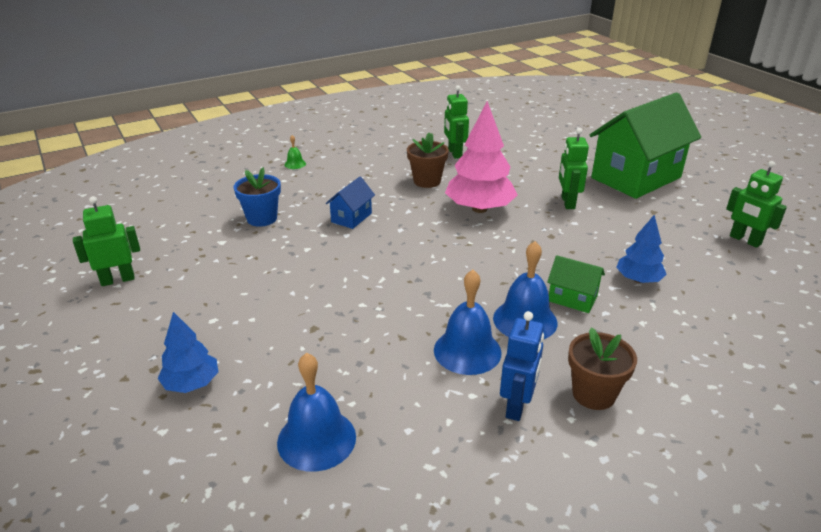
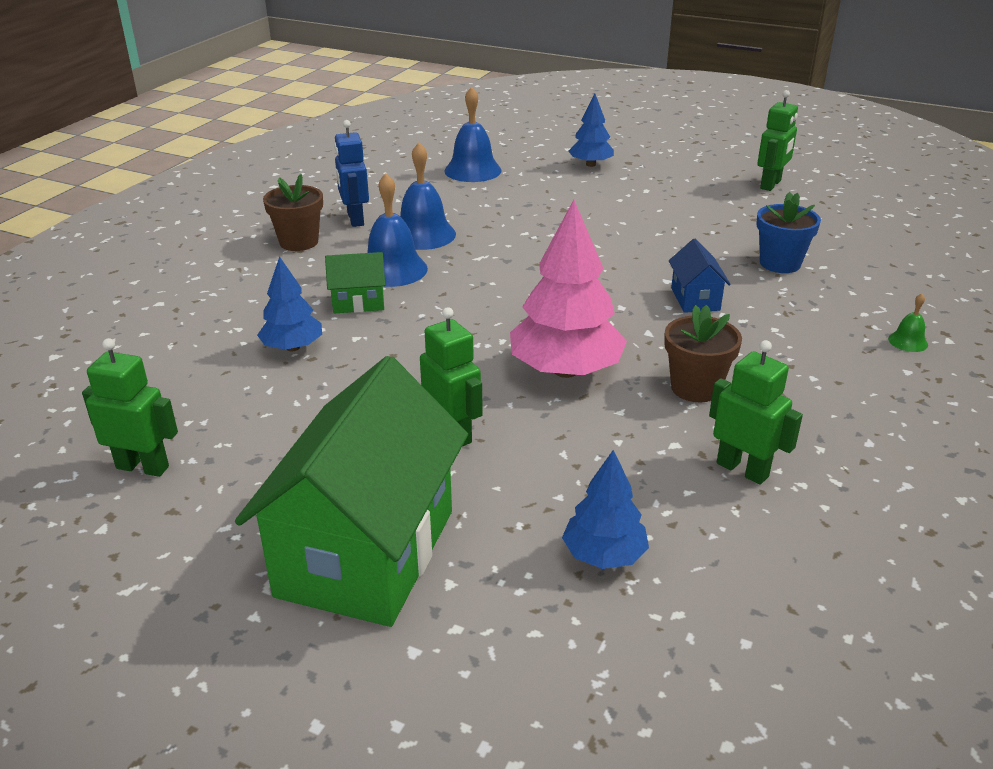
camera: 145 degrees right, 0 degrees up
(541, 151) = (604, 555): none -> blue tree

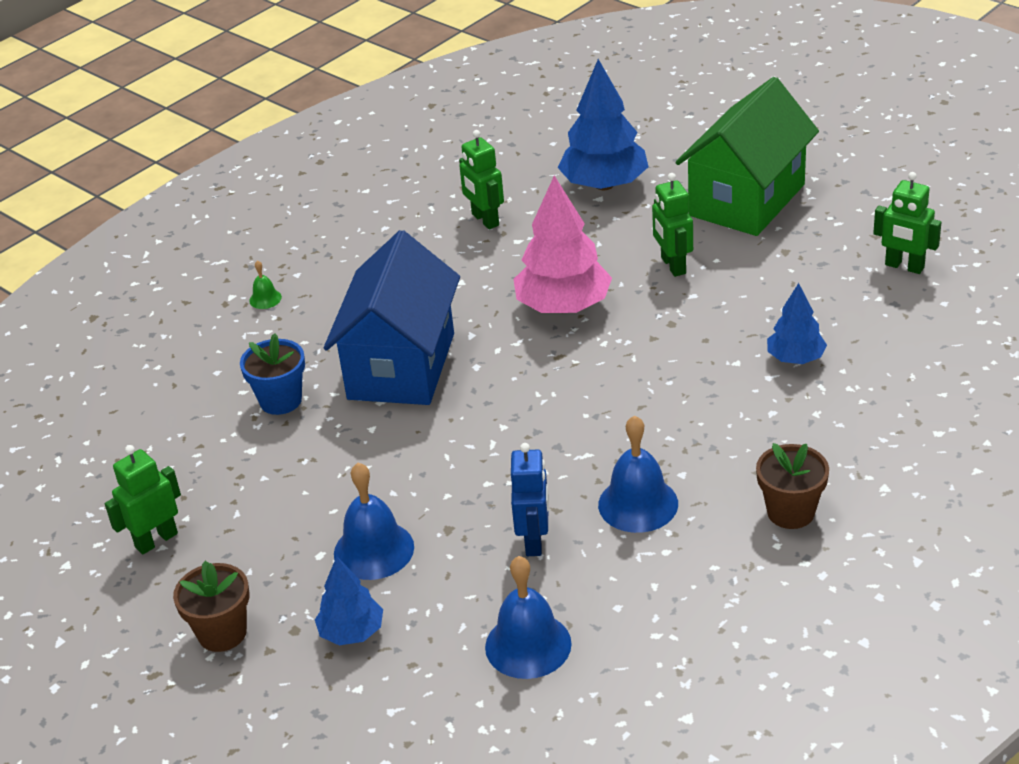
camera: 160 degrees left, 5 degrees up
(355, 219) = (717, 548): blue robot -> blue robot (534, 541)
(358, 302) = (729, 405): green house -> none
(392, 269) = (686, 448): blue bell -> blue bell (374, 550)
(604, 555) = (604, 185): blue tree -> blue tree, size x1.74
(695, 299) = (401, 366): blue house -> blue house, size x2.32
(695, 388) = (471, 279): brown flower pot -> brown flower pot (222, 633)

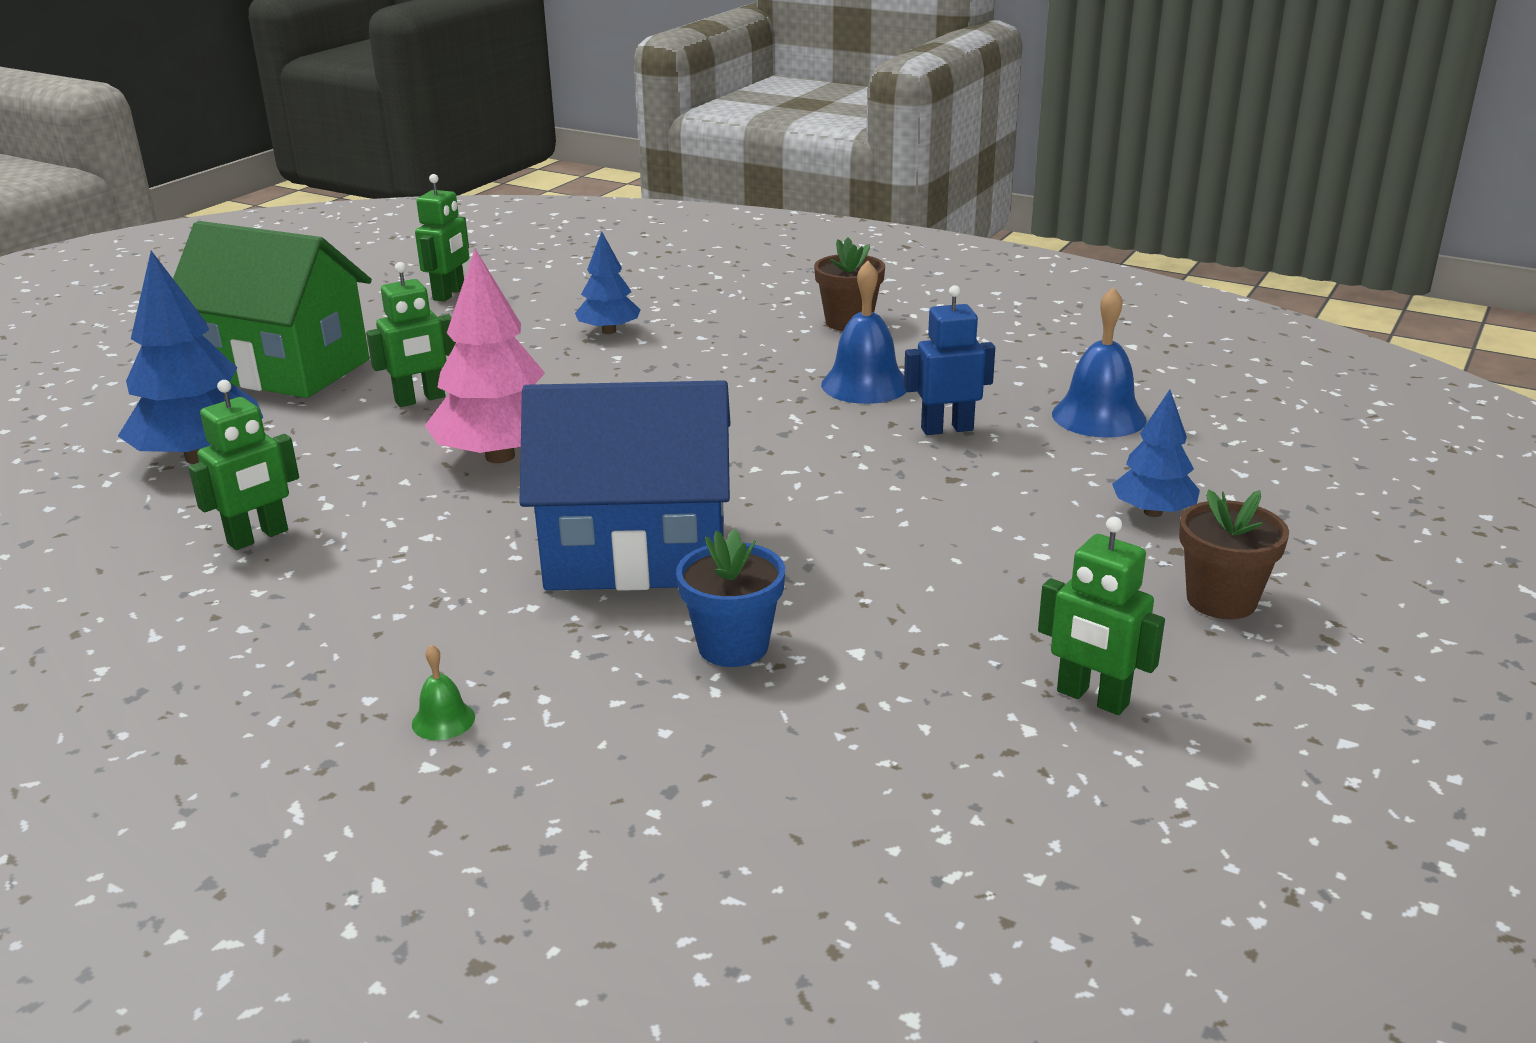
camera: 105 degrees left, 10 degrees down
(374, 550) = (1013, 519): blue bell -> none

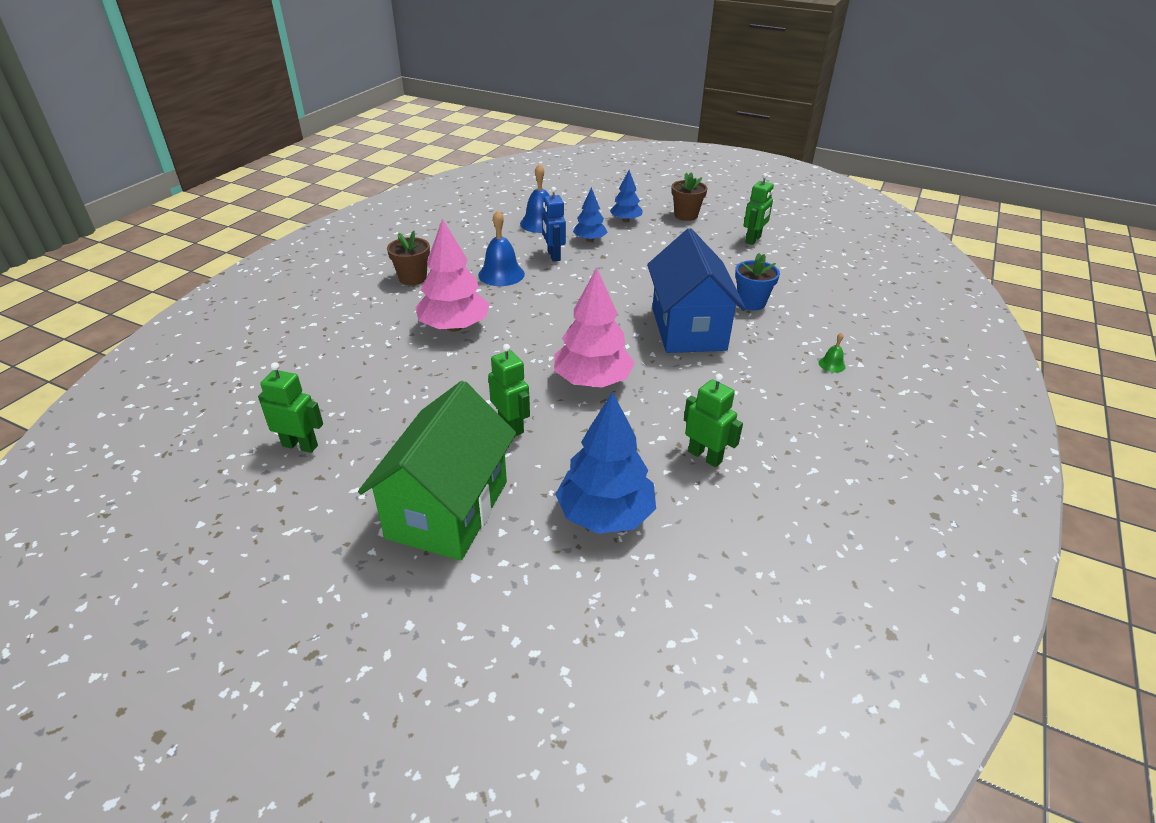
camera: 95 degrees left, 10 degrees up
(609, 331) = (405, 359): blue tree -> blue tree (589, 240)
(690, 356) = (454, 327): none -> pink tree

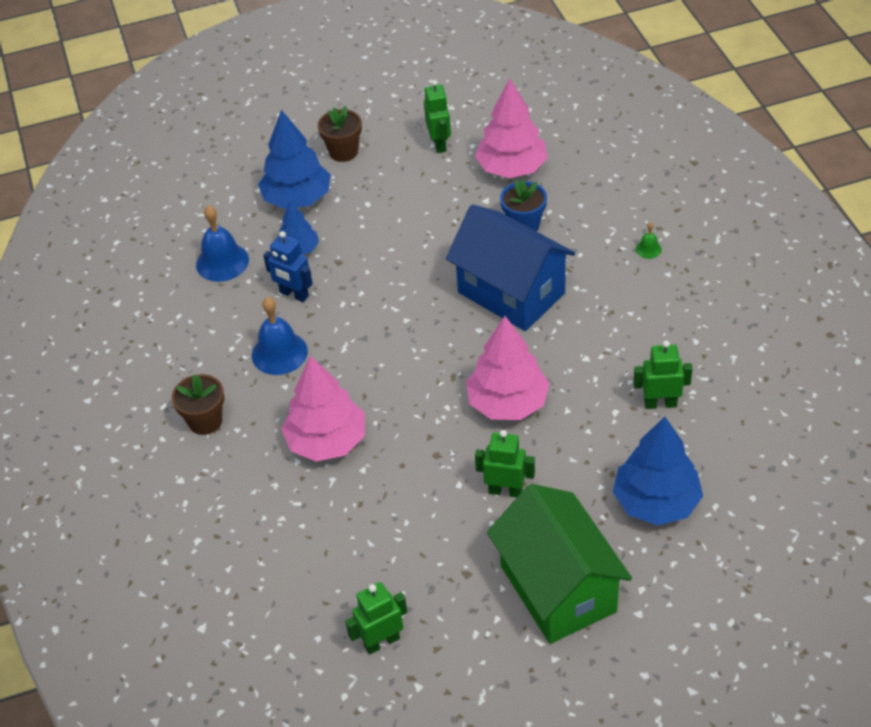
camera: 40 degrees left, 10 degrees up
(625, 220) = (297, 198): blue tree -> blue tree, size x1.74
(786, 273) = (512, 168): none -> pink tree

